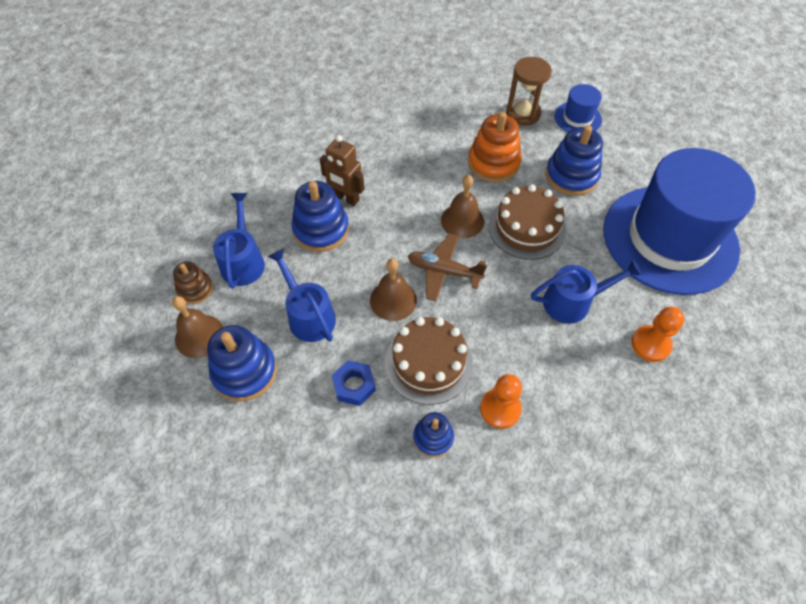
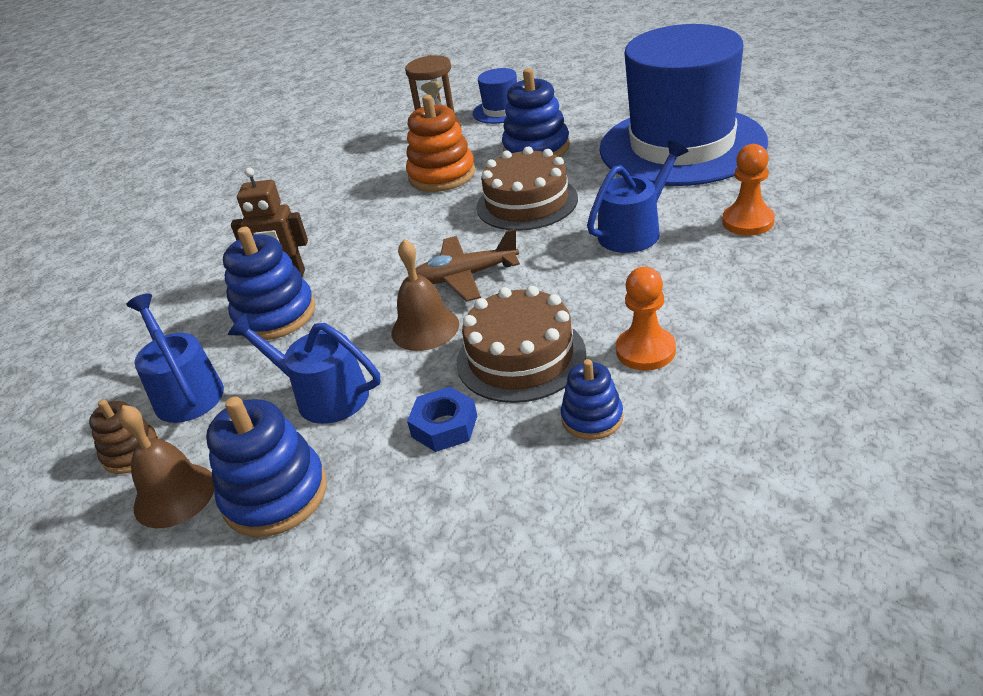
camera: 25 degrees left, 20 degrees down
(462, 220) = (448, 230): brown bell -> none

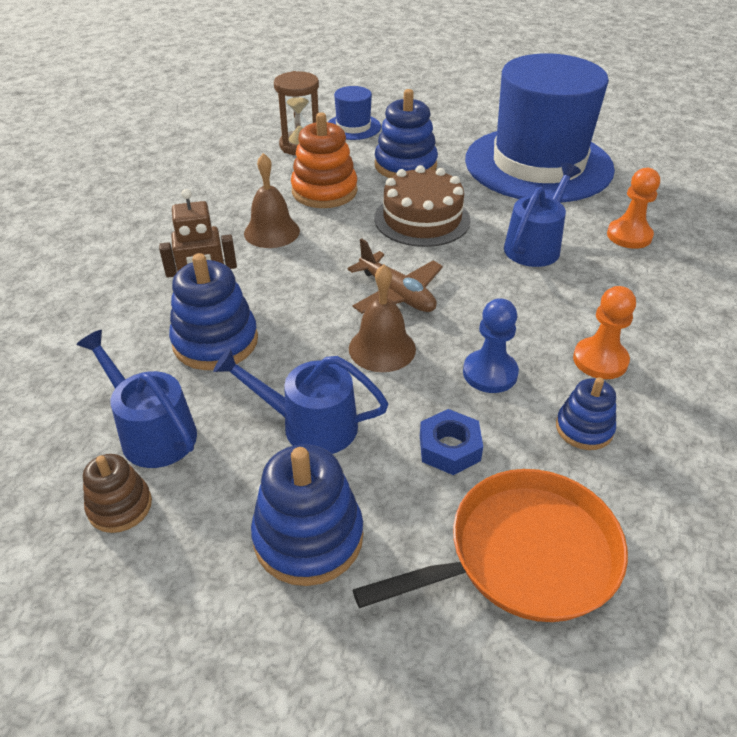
camera: 20 degrees left, 5 degrees up
(174, 495) = (194, 550): brown bell -> brown bell (271, 232)
(465, 276) = (397, 294): brown plane -> brown plane turned 105 degrees counterclockwise
(468, 533) = (524, 555): none -> orange pan
(521, 357) = (490, 373): brown cake -> blue pawn

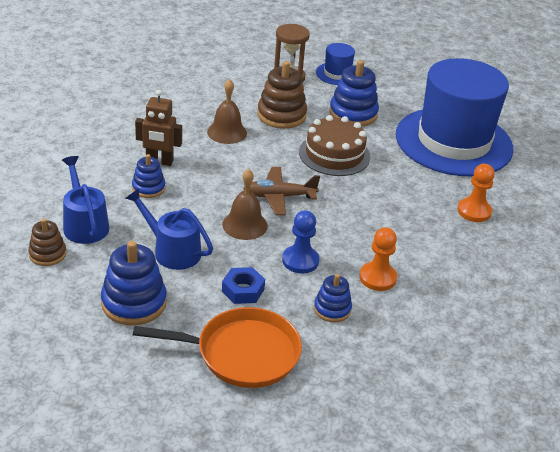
camera: 20 degrees right, 5 degrees down
(215, 341) = (148, 188): blue stacking toy -> blue stacking toy, size x0.59
(324, 191) = (281, 115): orange stacking toy -> brown stacking toy
(397, 294) = (279, 197): brown plane -> brown plane turned 105 degrees clockwise
(535, 246) = (399, 196): blue watering can -> none

